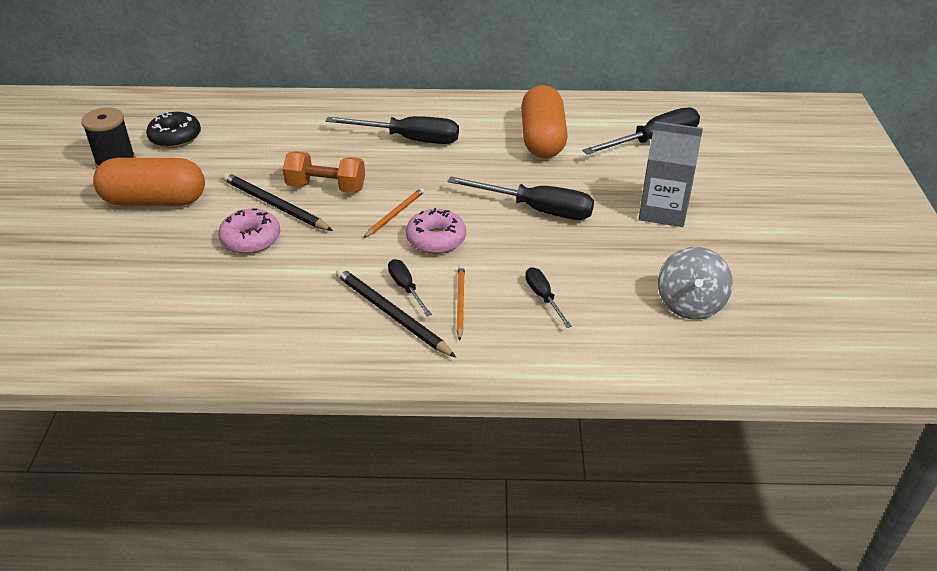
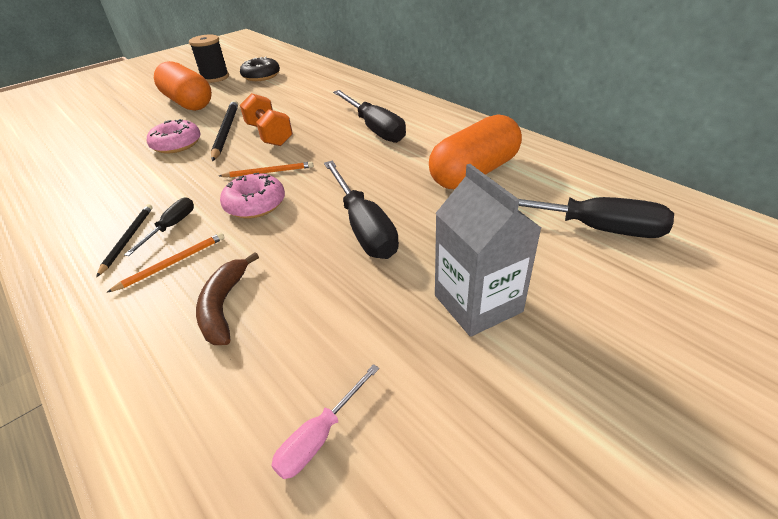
camera: 50 degrees right, 0 degrees up
(391, 314) = (128, 239): black pencil -> black pencil, size x0.62
(543, 297) = (224, 306): black screwdriver -> brown banana
(690, 304) = (320, 436): grey spinning top -> pink screwdriver

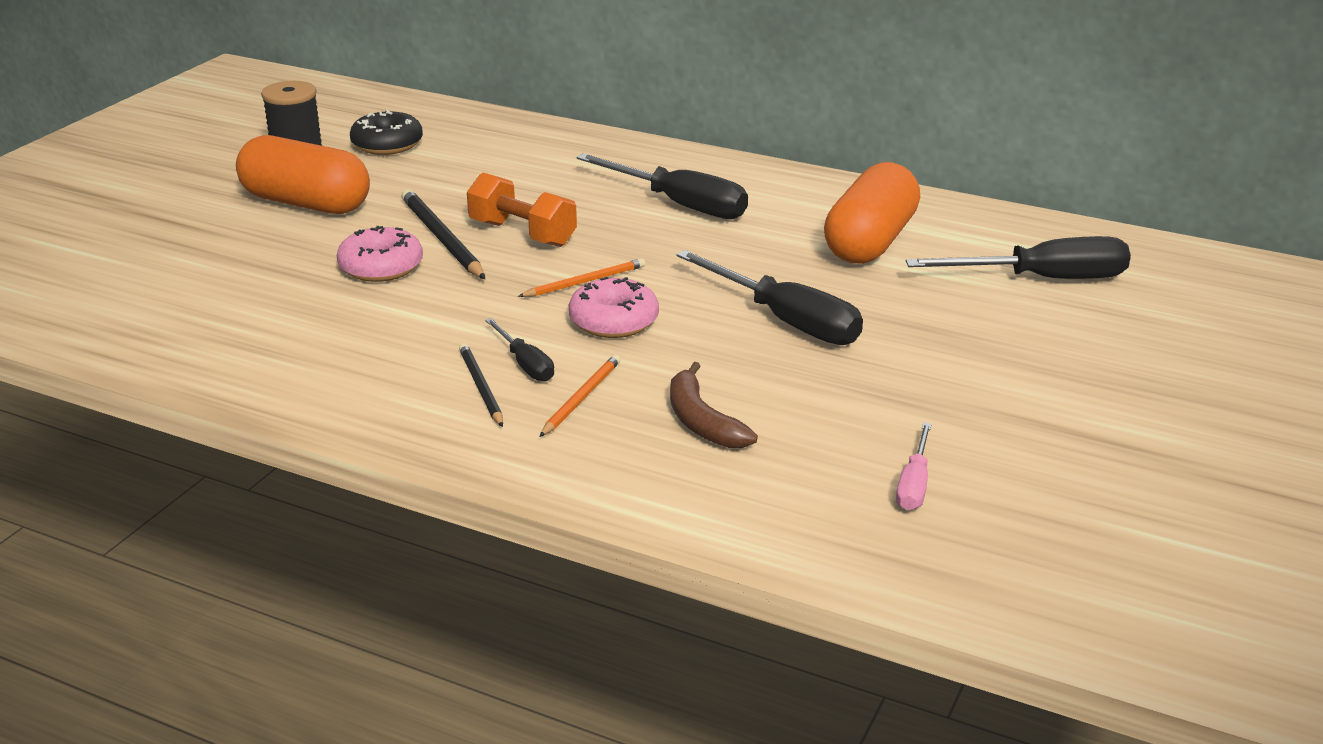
camera: 25 degrees left, 10 degrees down
(171, 227) = (525, 364): black screwdriver -> black screwdriver turned 150 degrees clockwise
(478, 303) = (977, 365): grey carton -> none

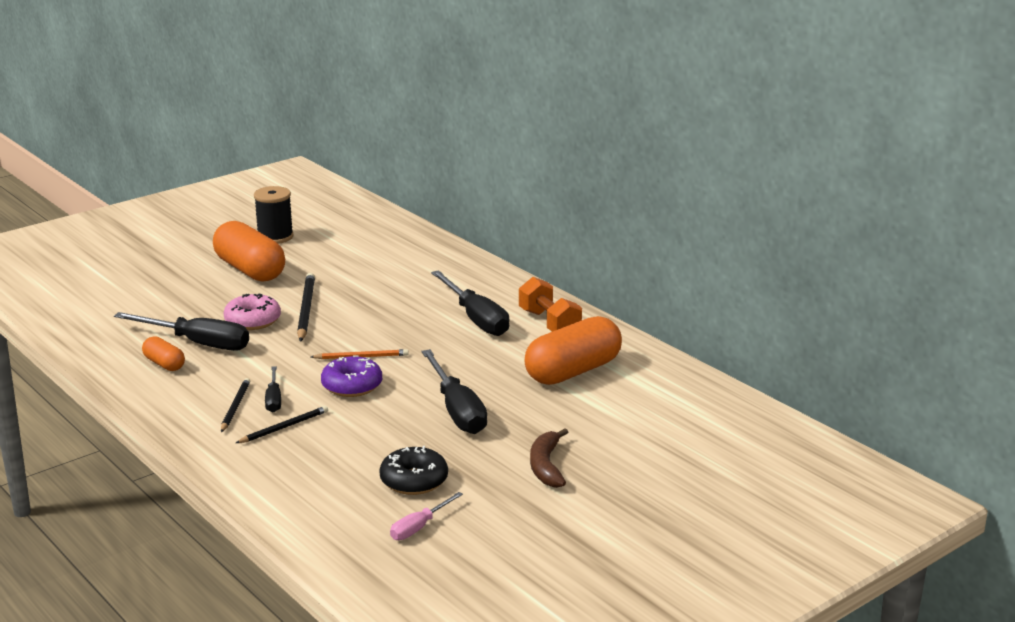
camera: 25 degrees right, 5 degrees down
(310, 353) = (164, 364): none -> orange capsule
(387, 144) = (336, 240): black donut -> black donut (414, 481)
(522, 234) = (357, 317): orange dumbbell -> orange dumbbell (549, 323)
(581, 398) = (284, 427): orange pencil -> black pencil
(614, 321) = (352, 386): pink donut -> purple donut
(701, 421) = (337, 458): brown banana -> brown banana (546, 466)
(1043, 279) = (661, 423): black screwdriver -> black screwdriver (198, 343)

